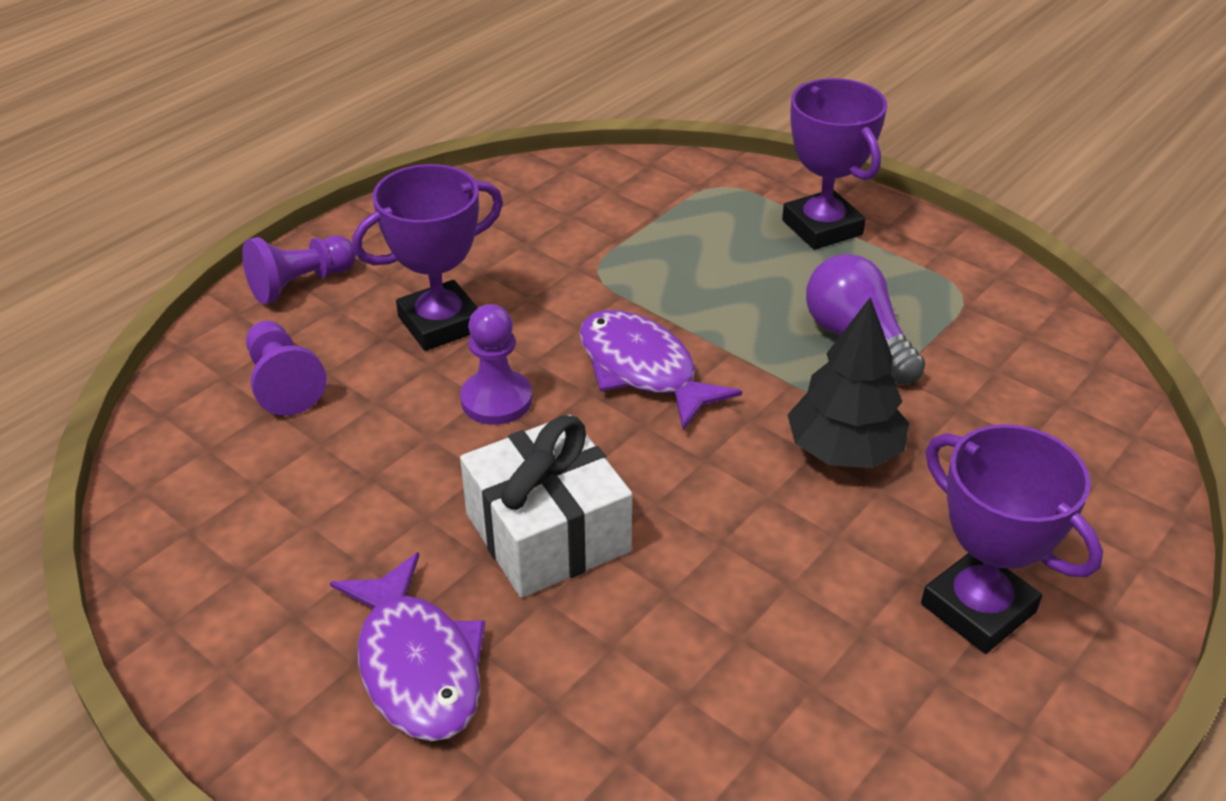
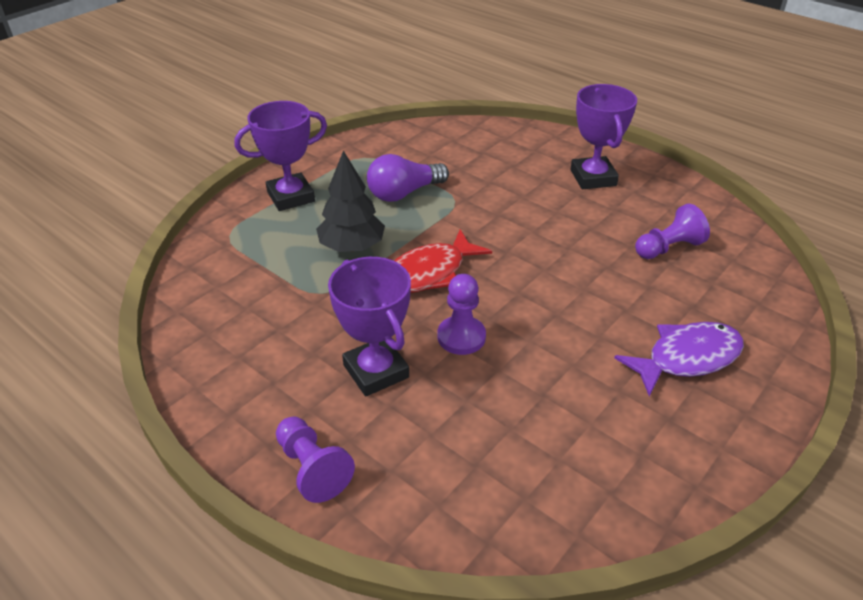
camera: 90 degrees left, 0 degrees up
(283, 383) = (446, 460): purple pawn -> purple pawn (668, 248)
(547, 532) = (576, 310): white gift -> none
(642, 370) = (430, 272): purple fish -> red fish
(843, 451) = (496, 204): black tree -> black tree (352, 247)
(978, 608) = (593, 178): purple trophy -> purple trophy turned 60 degrees counterclockwise

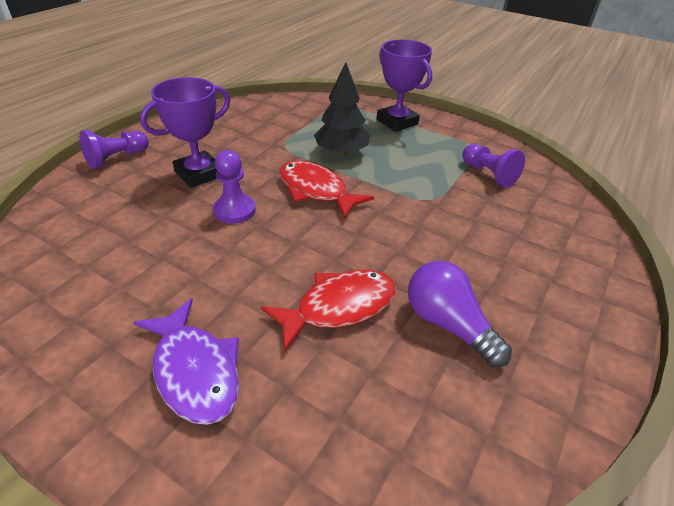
camera: 80 degrees right, 0 degrees up
(404, 193) = (427, 170): purple light bulb -> purple light bulb (448, 324)
(593, 178) = (532, 303): purple trophy -> none
(606, 272) = (339, 307): none -> red fish
(668, 248) = (403, 373): purple pawn -> purple pawn (488, 174)

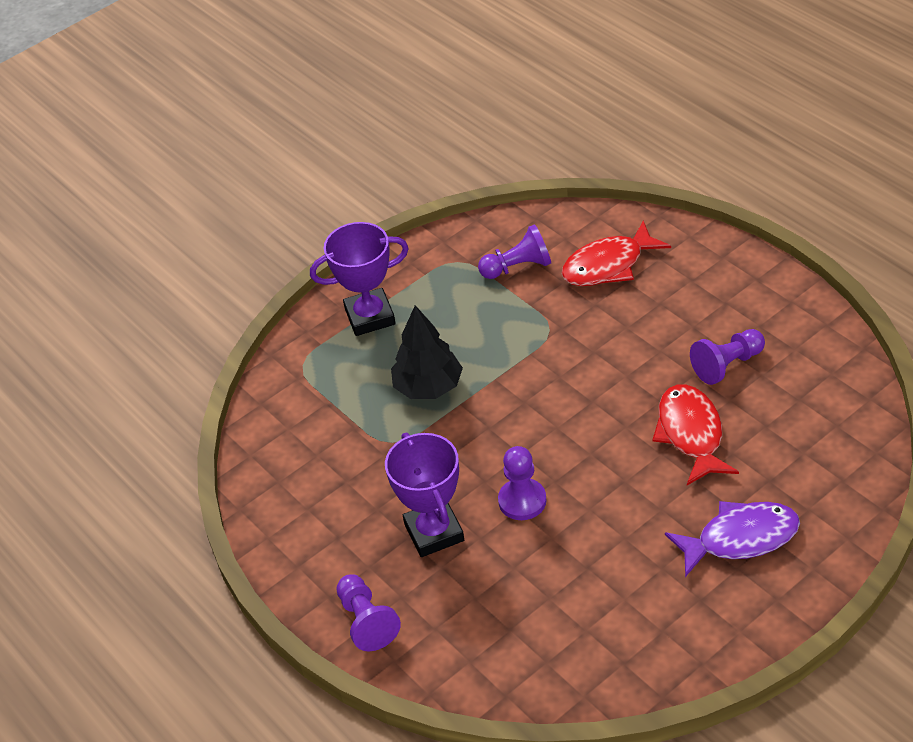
camera: 65 degrees left, 5 degrees up
(316, 191) = (505, 424): red fish -> red fish (608, 265)
(448, 324) = (727, 365): purple light bulb -> purple pawn

